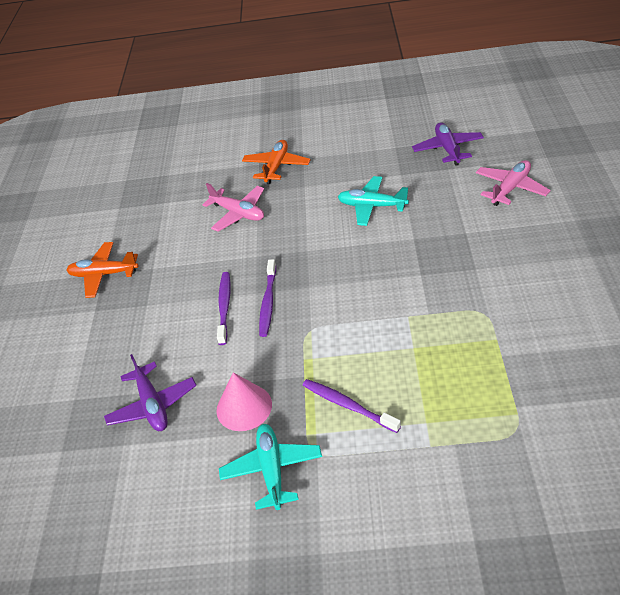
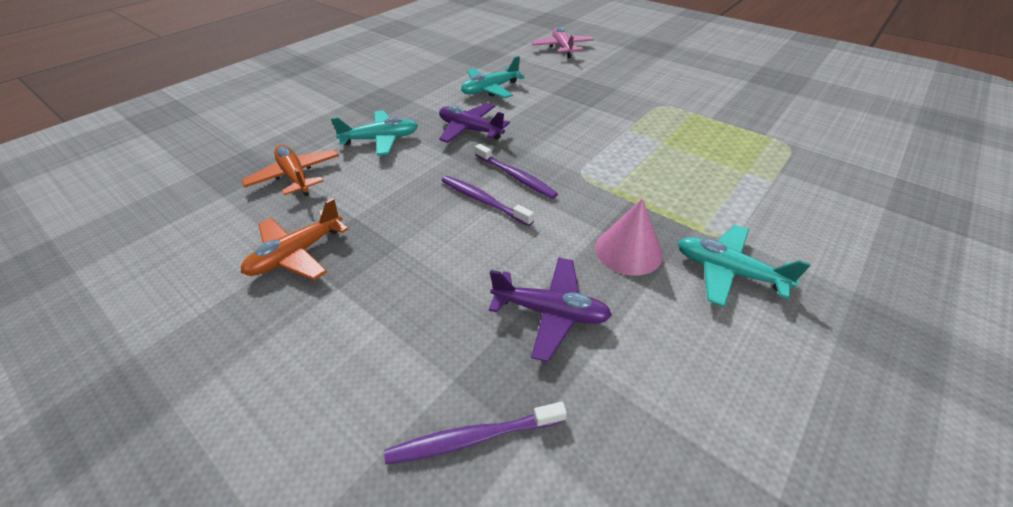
camera: 55 degrees left, 0 degrees up
(238, 213) = (381, 139): pink plane -> turquoise plane
(276, 167) = (365, 100): orange plane -> orange plane (295, 176)
(348, 406) = (691, 196): purple toothbrush -> purple toothbrush (473, 438)
(448, 149) = (488, 45): purple plane -> purple plane (470, 130)

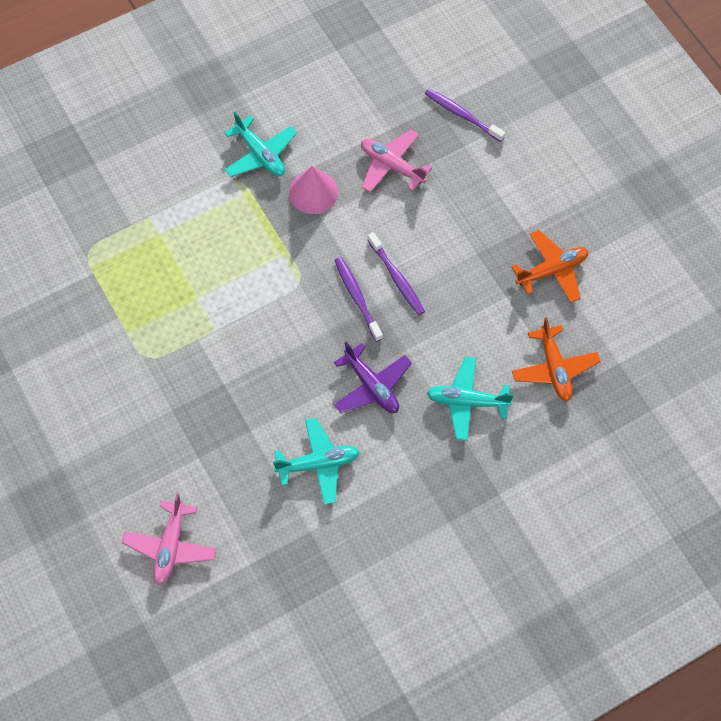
camera: 160 degrees left, 20 degrees up
(473, 438) = (462, 115): purple toothbrush -> purple toothbrush turned 150 degrees counterclockwise
(550, 312) = (391, 166): purple plane -> pink plane

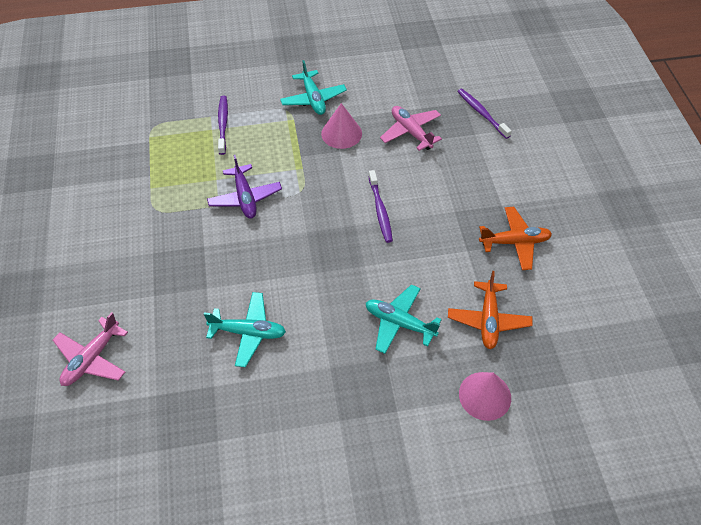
camera: 20 degrees right, 10 degrees down
(357, 298) = (341, 216): purple toothbrush -> purple toothbrush (223, 124)
(371, 386) = (322, 285): purple plane -> purple plane (245, 197)
(577, 449) = (485, 395): none -> pink cone

